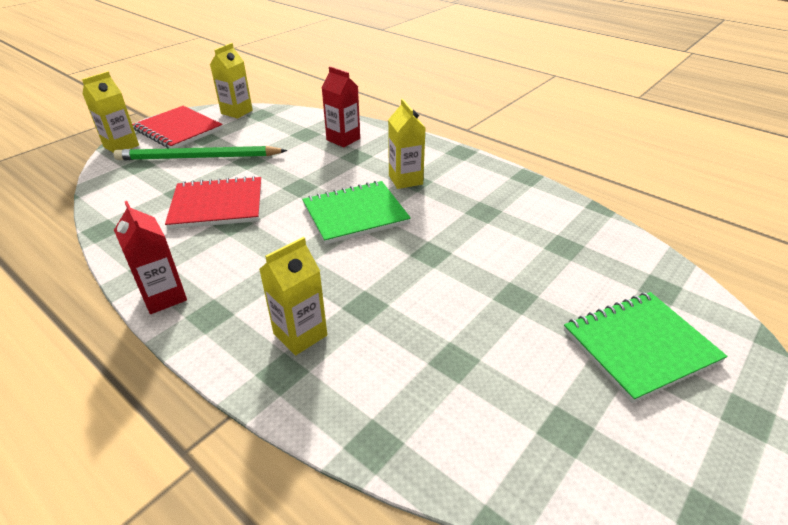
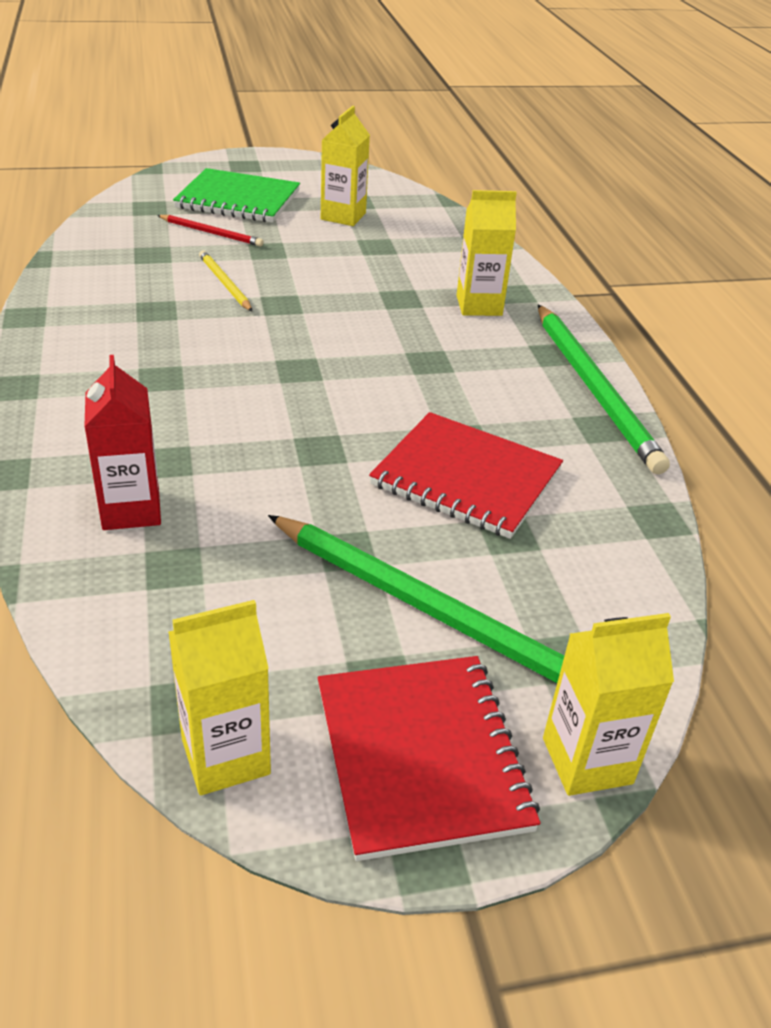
camera: 145 degrees left, 0 degrees up
(164, 297) = (594, 389): red carton -> green pencil
(355, 214) = (298, 375): green notebook -> none
(405, 180) = (168, 385): yellow carton -> yellow carton (343, 216)
(485, 249) = (224, 283): none -> yellow pencil
(575, 289) = (211, 233): none -> red pencil

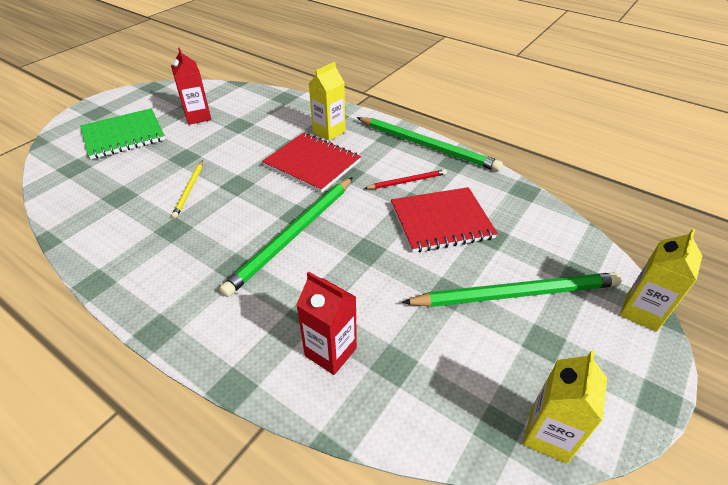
camera: 40 degrees left, 5 degrees up
(211, 233) = (137, 164): red pencil -> red pencil (407, 181)
(224, 283) = (189, 190): yellow pencil -> yellow pencil turned 105 degrees counterclockwise
(263, 385) = (293, 235): none -> green pencil
(343, 216) = (198, 117): yellow carton -> red carton
(421, 756) = (601, 361): red notebook -> red notebook (312, 164)

